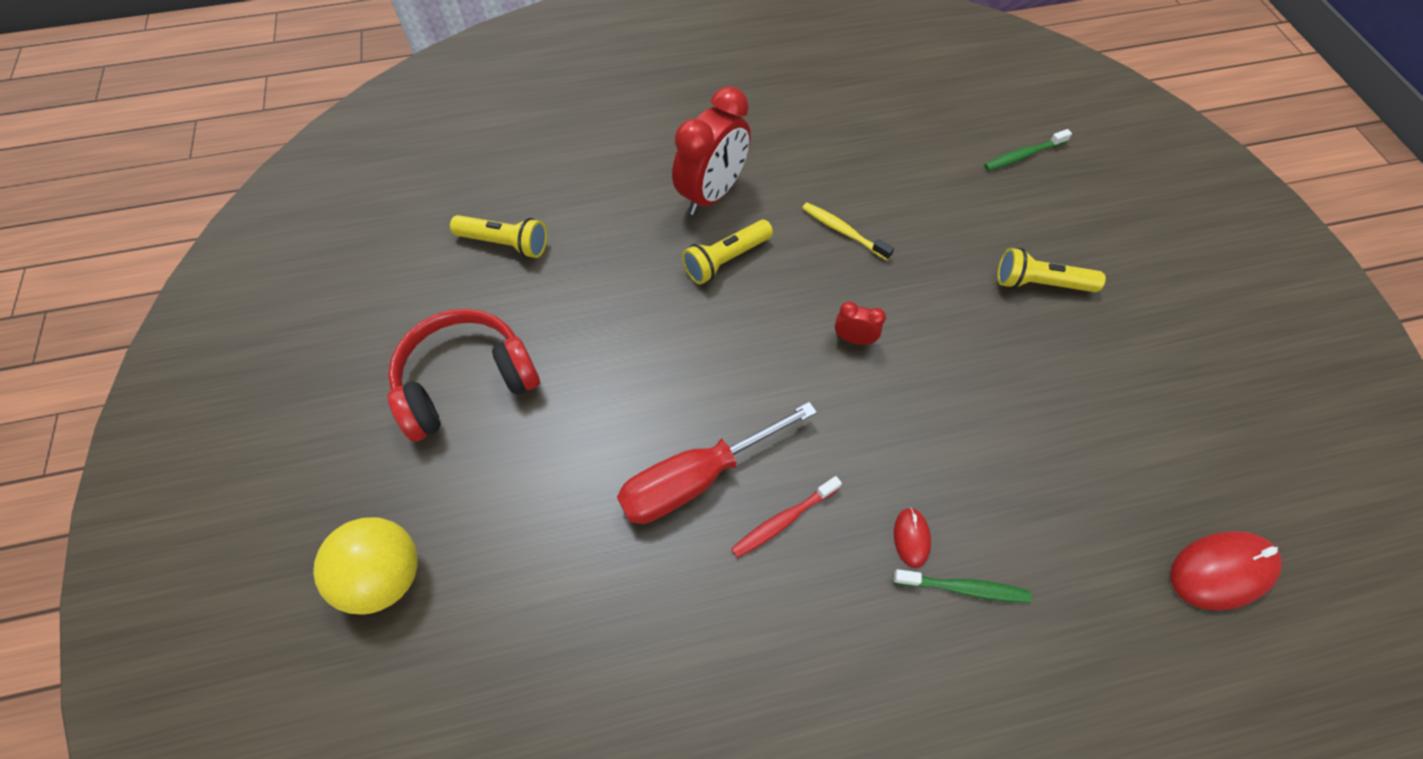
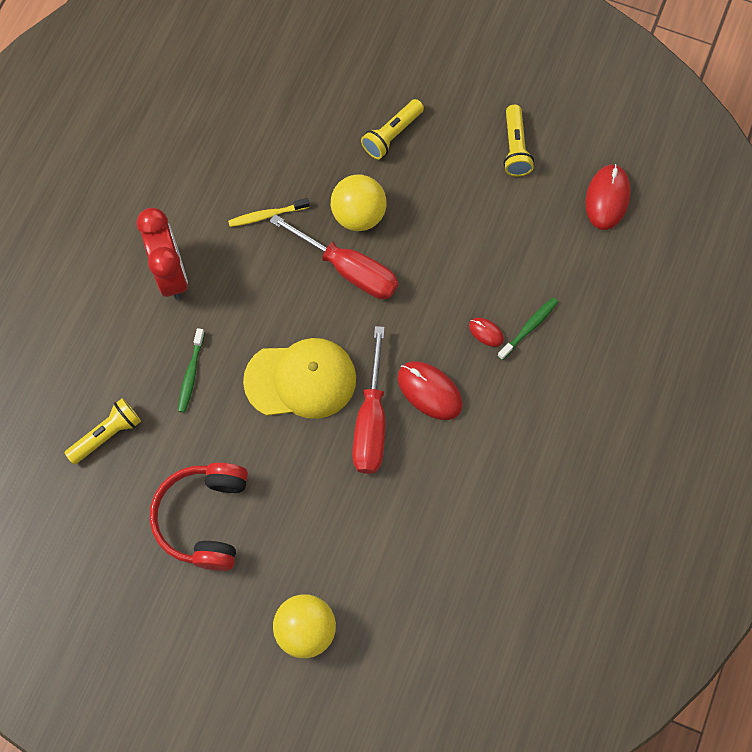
camera: 55 degrees left, 10 degrees up
(691, 374) = (301, 380): none -> yellow cap
(726, 260) = (232, 302): yellow flashlight -> yellow flashlight (515, 148)
(783, 520) = (429, 391): red toothbrush -> red mouse
(854, 339) = (348, 269): red clock -> red screwdriver
(923, 310) = (358, 215): none -> yellow ball
(1023, 155) = (295, 60): green toothbrush -> green toothbrush (191, 374)

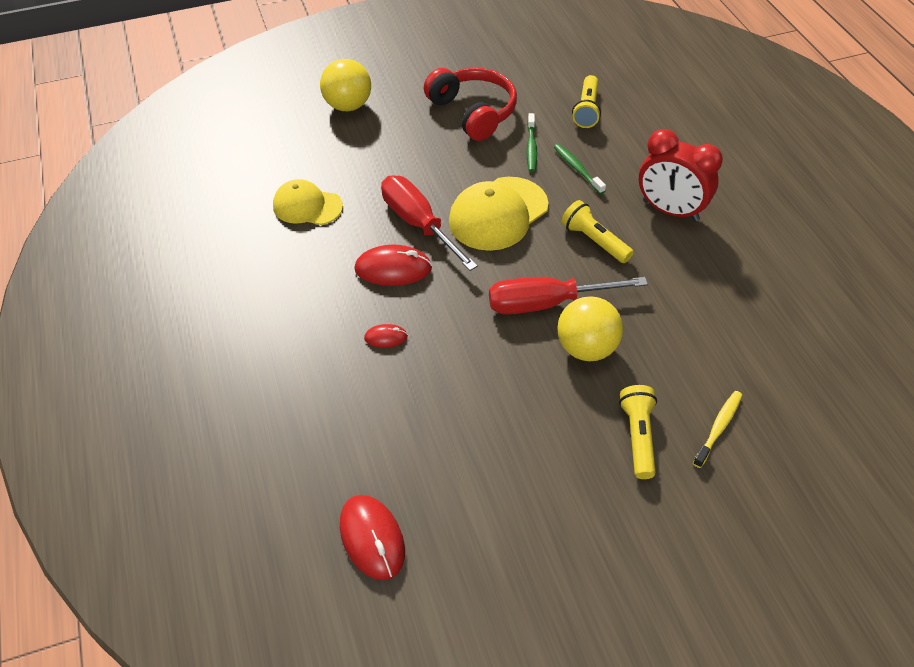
camera: 140 degrees right, 20 degrees down
(267, 215) = (656, 294): yellow toothbrush -> yellow toothbrush (718, 428)
(444, 518) = (307, 206): none -> yellow cap
(515, 148) = (512, 517): yellow flashlight -> yellow flashlight (594, 241)
(529, 328) = (351, 366): green toothbrush -> green toothbrush (531, 147)

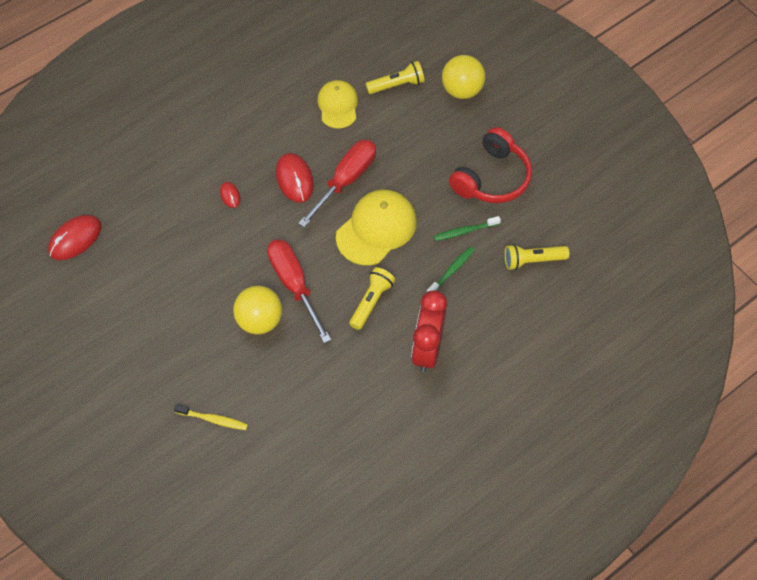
camera: 70 degrees right, 10 degrees up
(498, 214) = (376, 229): yellow cap -> yellow cap turned 105 degrees clockwise
(638, 437) = (191, 369): yellow flashlight -> yellow flashlight (397, 85)

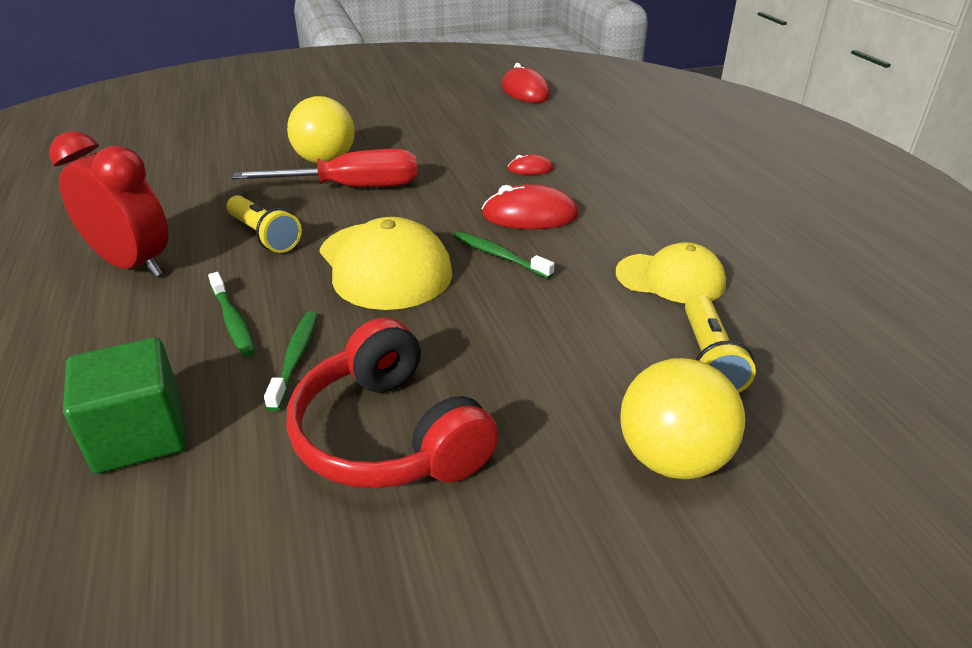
camera: 110 degrees right, 25 degrees down
(213, 419) = (238, 124): yellow toothbrush -> none
(345, 181) = (499, 256): red screwdriver -> green toothbrush
(532, 260) = (140, 435): yellow flashlight -> green cube

